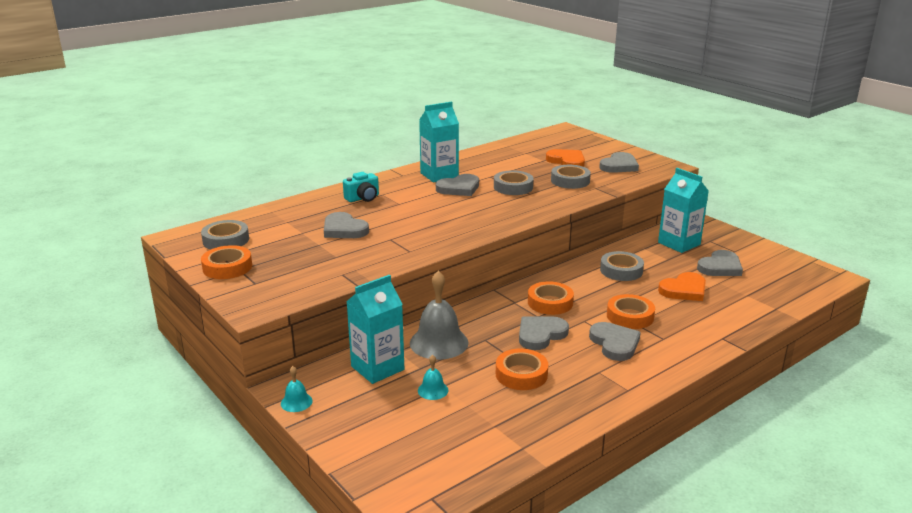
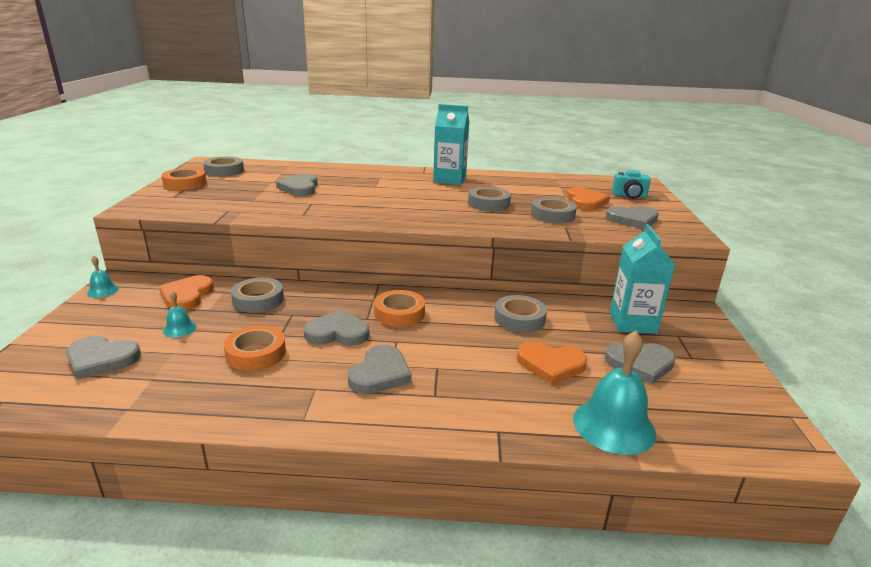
camera: 40 degrees right, 0 degrees up
(363, 198) = (360, 176): turquoise camera -> turquoise camera (629, 196)
(377, 368) = (187, 295): turquoise carton -> orange heart
(439, 342) = (258, 300): grey bell -> grey tape
(459, 188) = (443, 191): grey heart -> grey heart (101, 359)
(630, 316) = (444, 359): orange tape -> none
(760, 306) = (614, 425): none -> turquoise bell

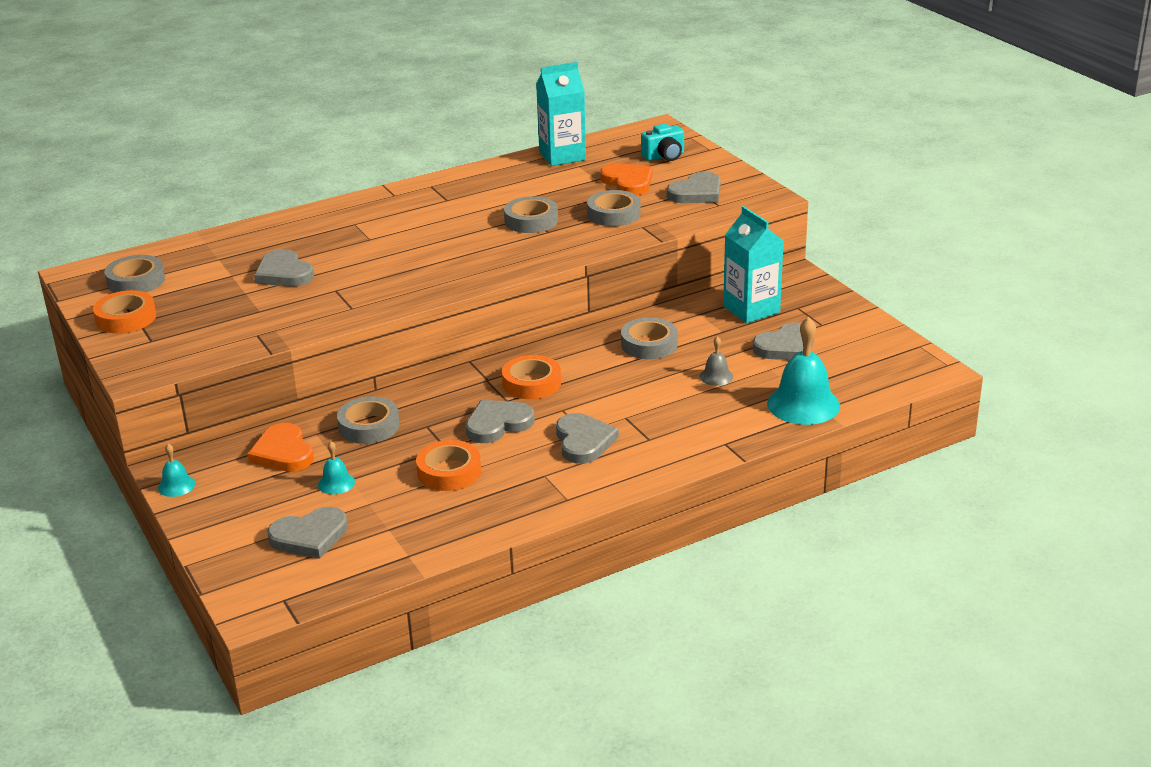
camera: 30 degrees left, 5 degrees up
(449, 179) = (442, 197): turquoise carton -> turquoise carton (562, 156)
(551, 365) = (716, 376): orange heart -> grey bell

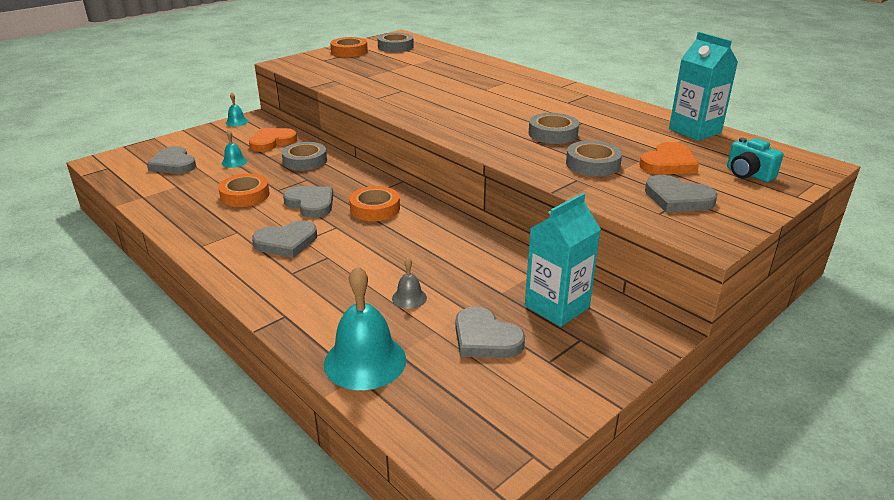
camera: 75 degrees right, 0 degrees up
(284, 273) = (420, 75): grey heart -> none
(649, 344) = (458, 254): grey tape -> none

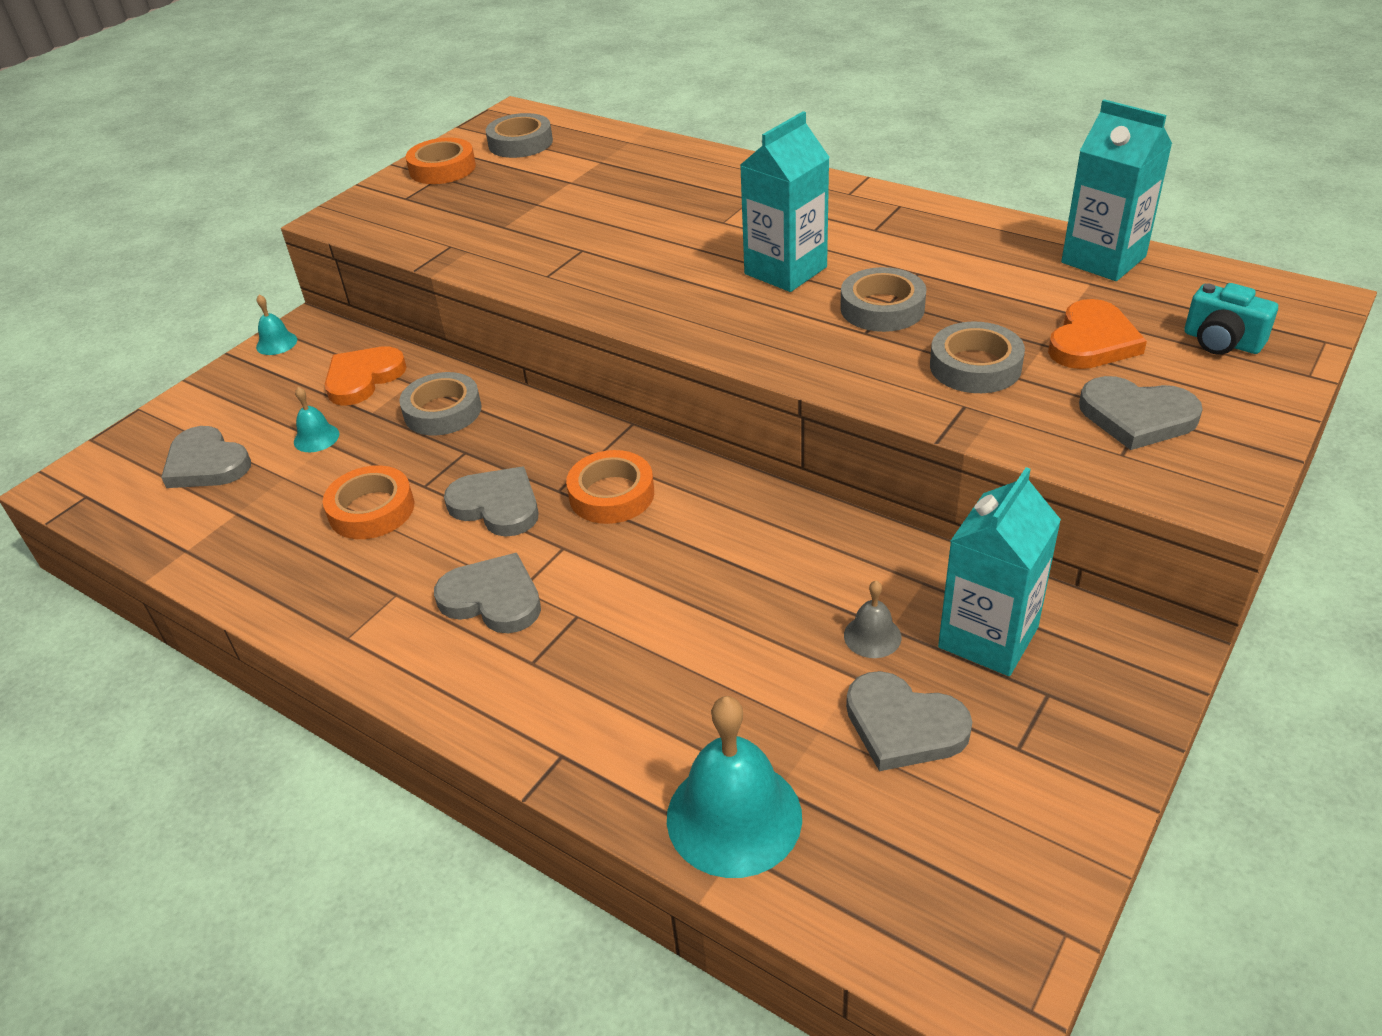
camera: 10 degrees left, 10 degrees up
(286, 242) = (493, 598): grey heart -> grey heart turned 120 degrees counterclockwise
(409, 298) = (749, 672): grey bell -> grey bell (872, 636)
(507, 112) = (785, 270): none -> turquoise carton

